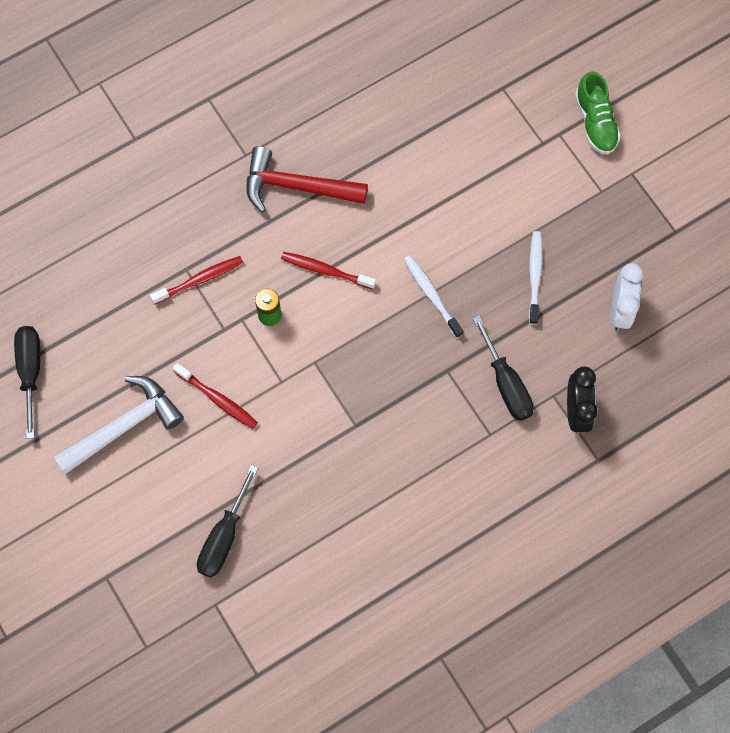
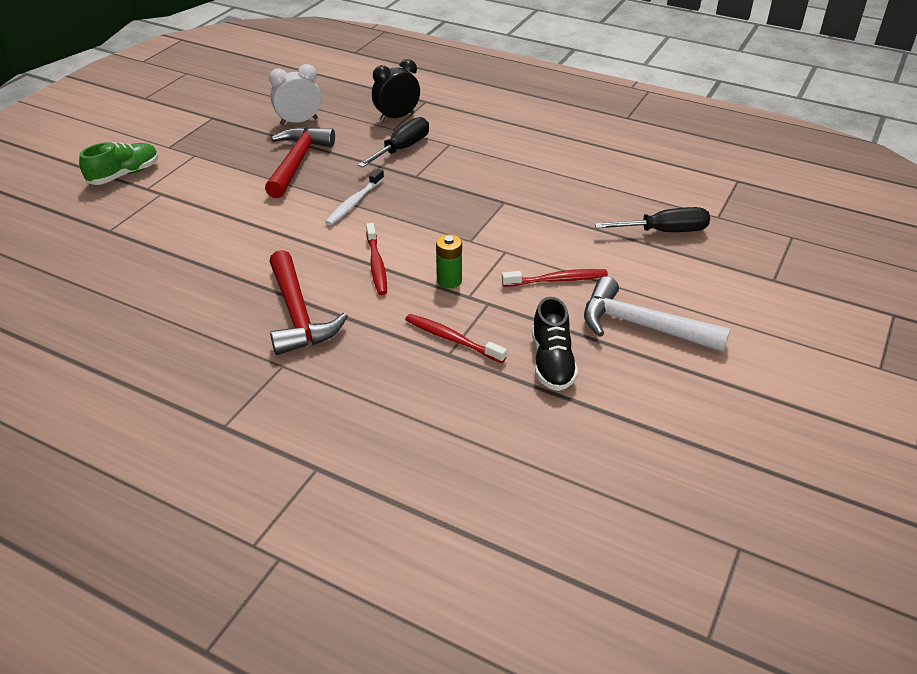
camera: 120 degrees left, 30 degrees down
(31, 372) = (662, 419): black screwdriver -> none
(130, 335) = (552, 362): none -> black shoe
(217, 399) = (557, 280): red toothbrush -> red toothbrush turned 75 degrees clockwise
(534, 276) = (297, 162): white toothbrush -> red hammer

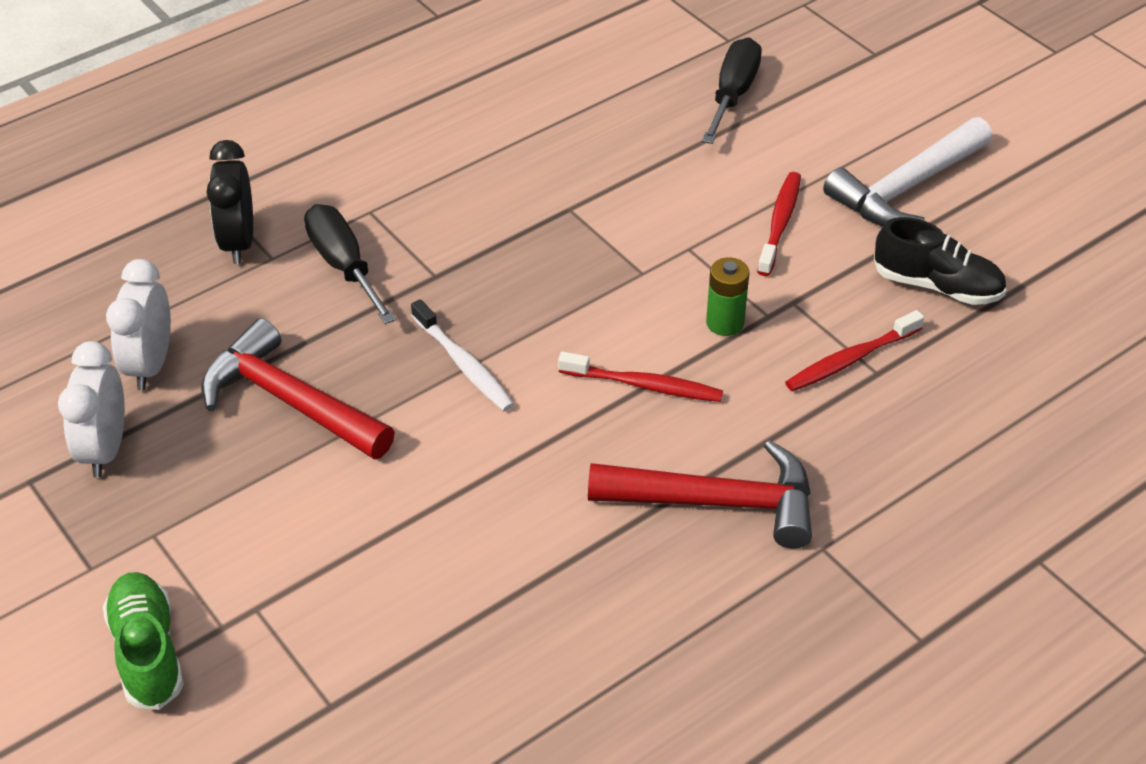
camera: 65 degrees left, 5 degrees up
(240, 128) = (105, 449): none -> white clock

